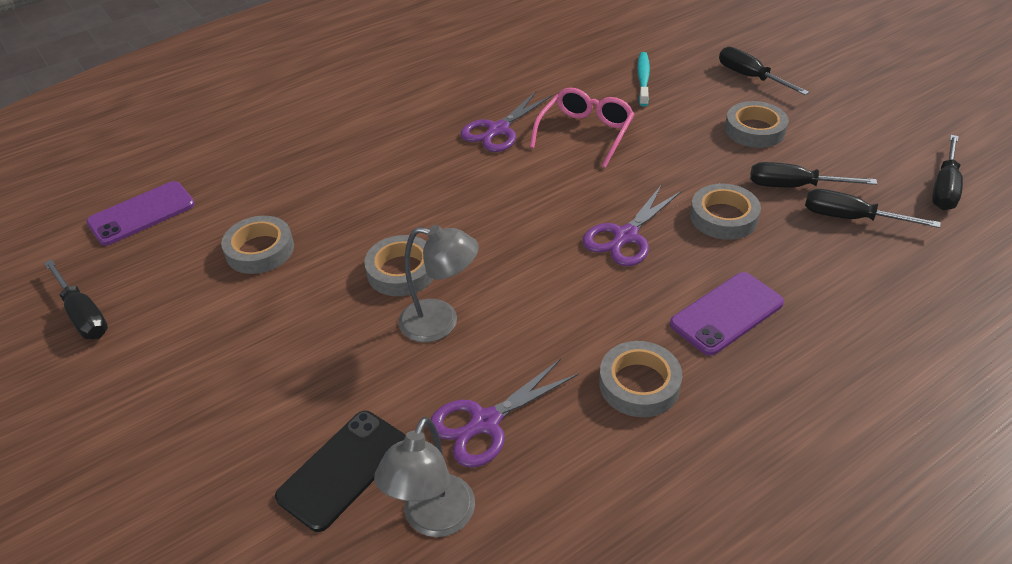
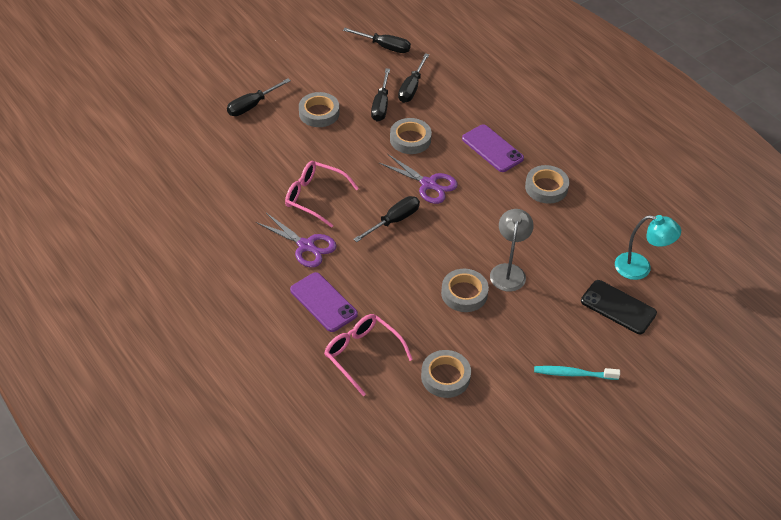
camera: 95 degrees left, 5 degrees up
(83, 315) = (516, 472): black screwdriver -> black screwdriver (394, 221)
(141, 213) = (403, 467): purple phone -> purple phone (323, 302)
(316, 179) = (362, 354): none -> pink glasses
(433, 519) = (640, 268): grey lamp -> turquoise lamp
(485, 422) = (579, 249): purple scissors -> none
(643, 79) = (246, 161): turquoise toothbrush -> turquoise toothbrush (573, 374)

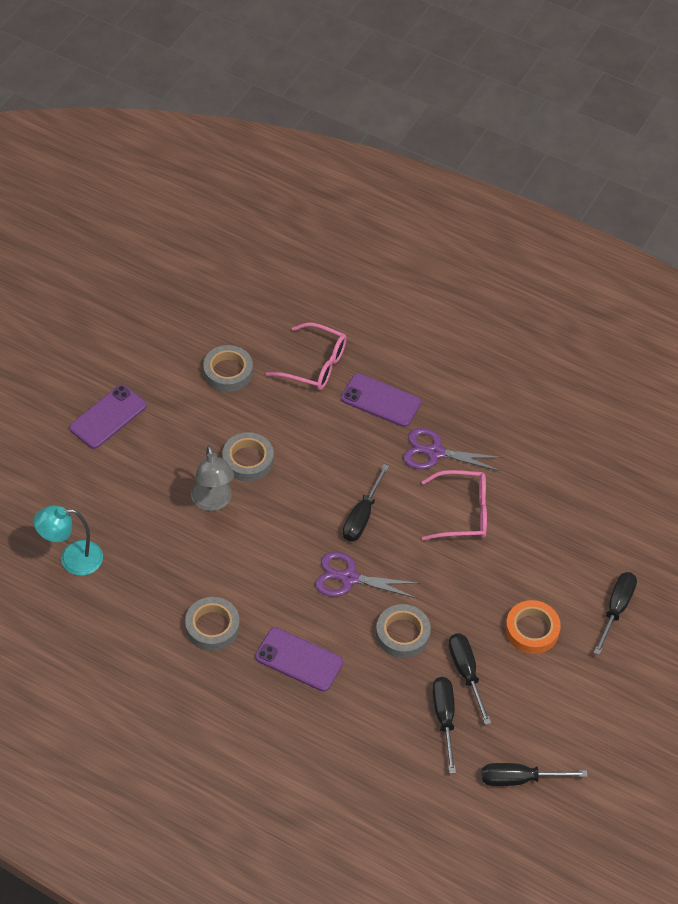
camera: 155 degrees right, 5 degrees up
(319, 113) = (532, 630): grey tape -> orange tape
(573, 374) = (108, 417): turquoise toothbrush -> purple phone
(618, 307) = (84, 503): black phone -> none

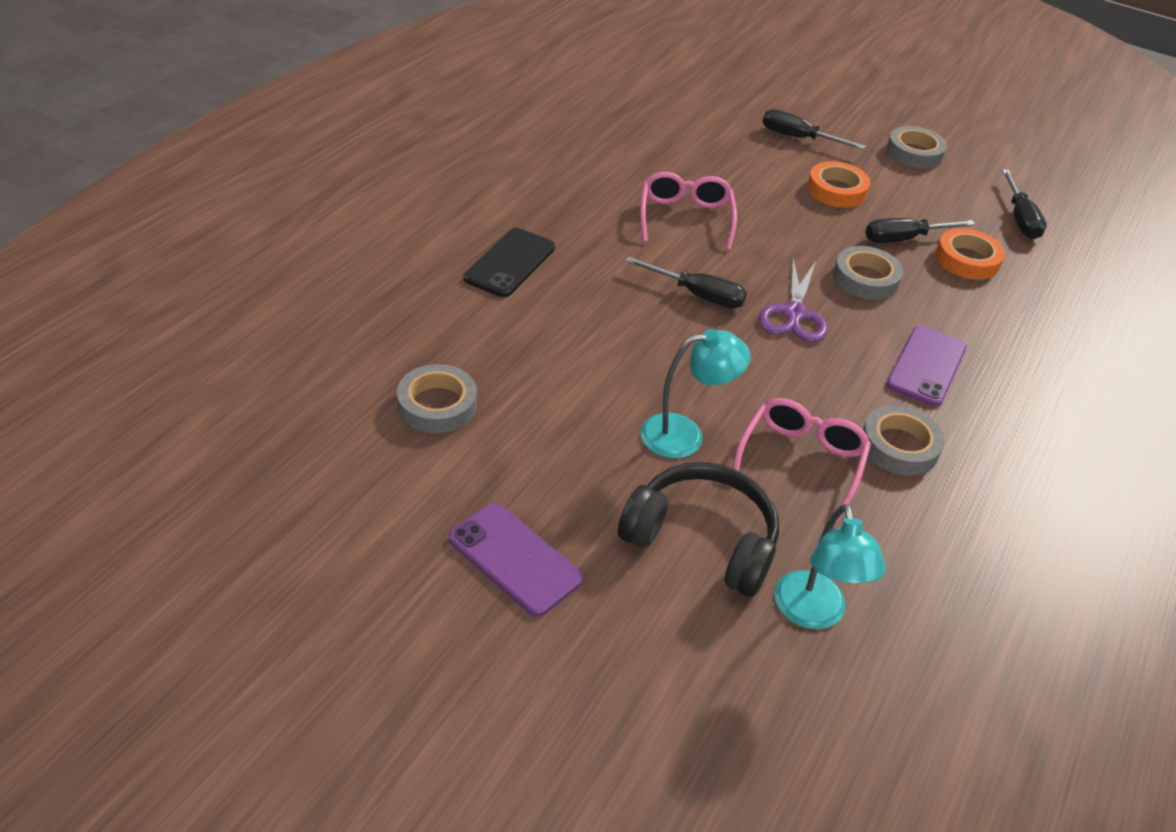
camera: 90 degrees left, 10 degrees down
(125, 507) = (702, 540): none -> black headphones
(213, 502) = (685, 434): grey lamp -> turquoise lamp
(248, 460) = (608, 393): grey tape -> grey tape (914, 153)
(315, 365) = (438, 315): pink glasses -> pink glasses (801, 461)
(380, 400) = (510, 263): purple phone -> black phone
(435, 452) = (596, 228): purple scissors -> none
(444, 718) = (967, 260): black screwdriver -> orange tape

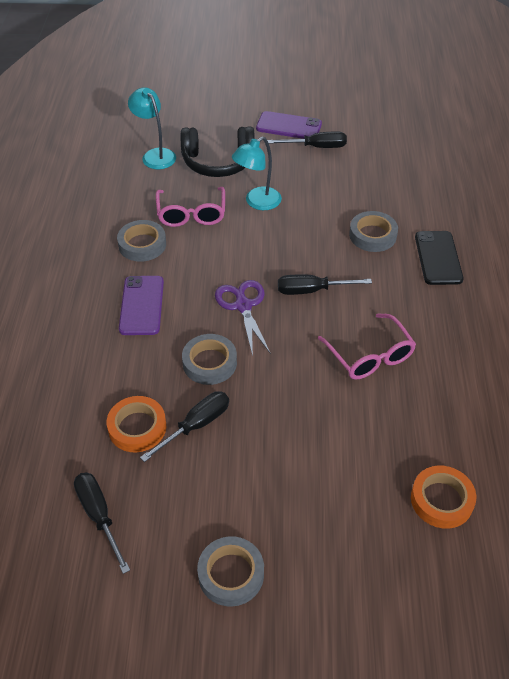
camera: 155 degrees right, 5 degrees up
(437, 405) = (382, 166): grey tape -> grey tape (372, 235)
(798, 138) = (353, 526): black screwdriver -> black screwdriver (316, 147)
(836, 190) = (277, 460): orange tape -> orange tape (441, 500)

